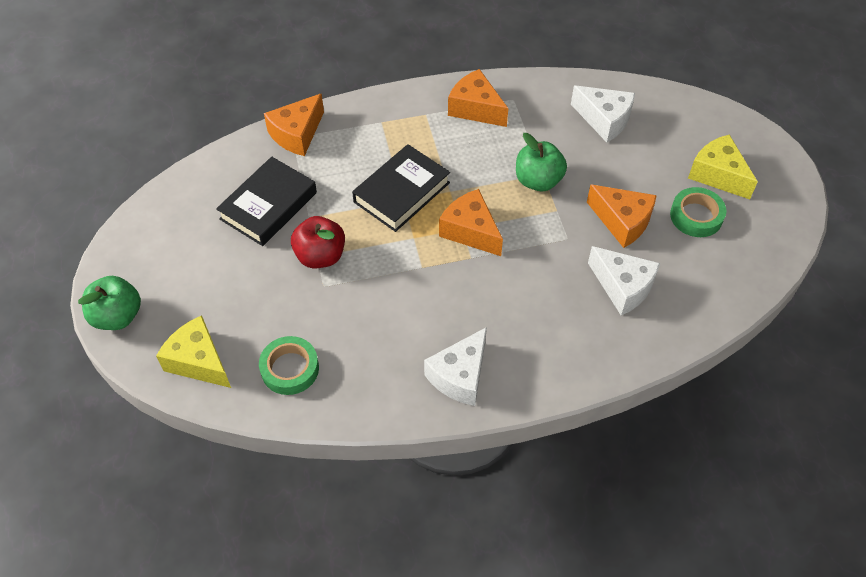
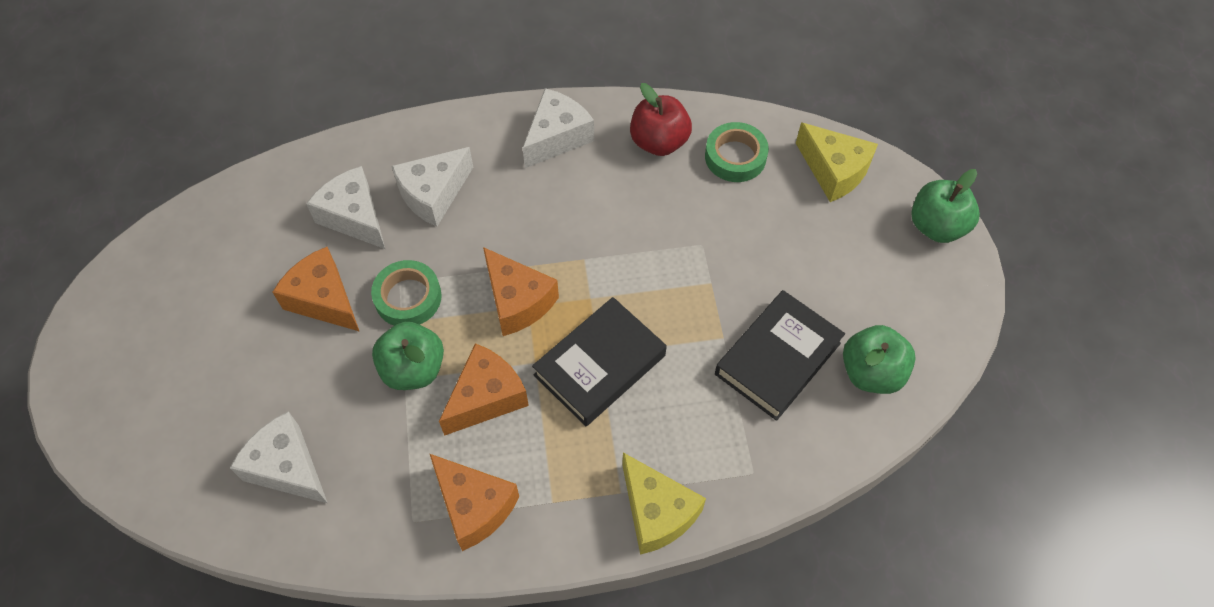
camera: 175 degrees left, 5 degrees up
(199, 201) = (871, 372): none -> green apple
(297, 134) = (747, 478): orange cheese -> orange cheese (486, 397)
(320, 256) = (706, 282): red apple -> red apple (659, 142)
(561, 312) = (433, 194): none -> white cheese
(696, 216) = (228, 300): green tape -> green tape (408, 297)
(718, 175) = (169, 359): yellow cheese -> yellow cheese (657, 512)

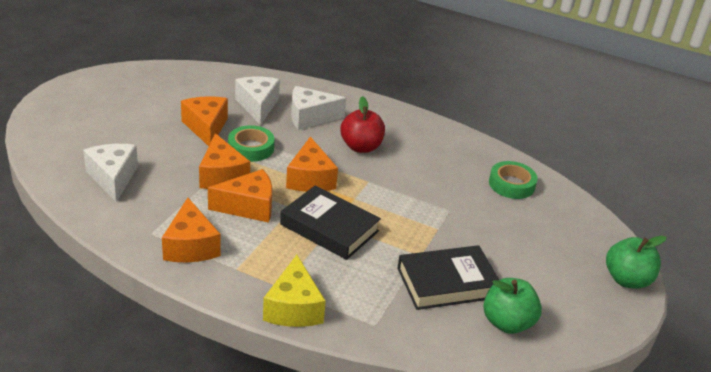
camera: 30 degrees right, 25 degrees down
(413, 369) = (222, 176): green apple -> orange cheese
(557, 137) = (406, 128): white cheese -> none
(600, 365) = (329, 228): black book -> black book turned 45 degrees clockwise
(659, 142) = (467, 157): red apple -> red apple (361, 147)
(834, 171) = (574, 221): yellow cheese -> none

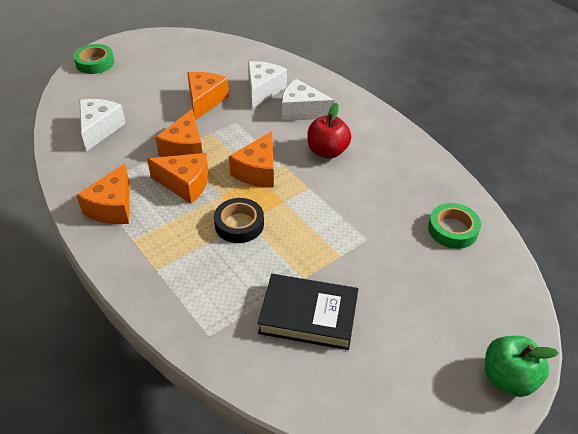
camera: 30 degrees right, 10 degrees up
(251, 148) = (228, 129): green tape -> green tape (95, 63)
(293, 308) = (151, 293): yellow cheese -> none
(329, 228) = (239, 224): black book -> black tape
(507, 323) = (338, 380): green apple -> none

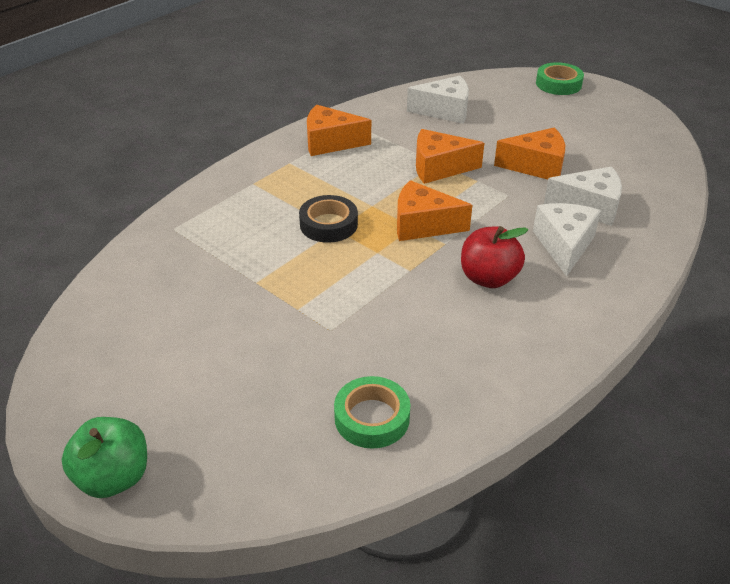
camera: 80 degrees right, 5 degrees down
(185, 184) = (380, 178): orange cheese -> none
(308, 315) = (202, 291): black book -> none

